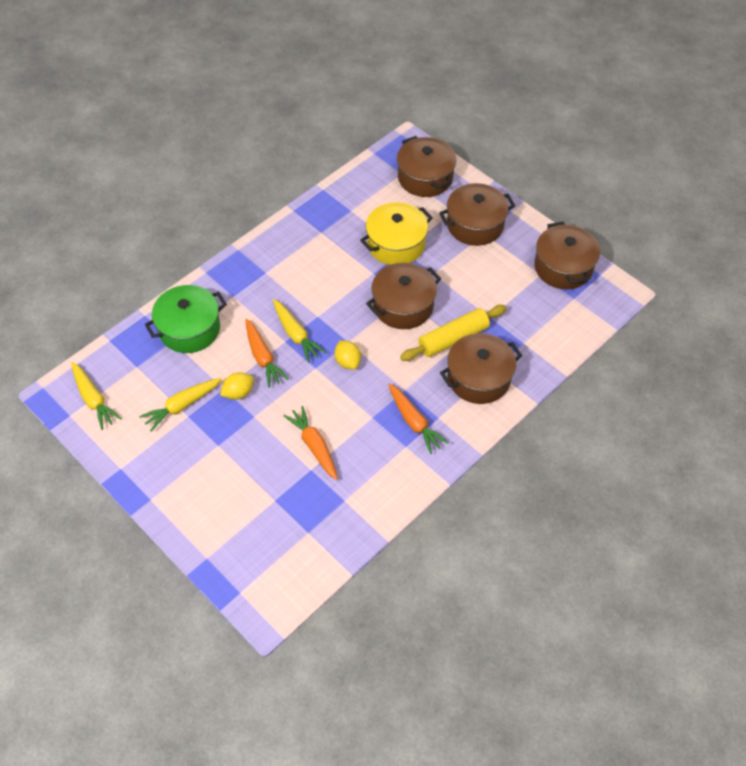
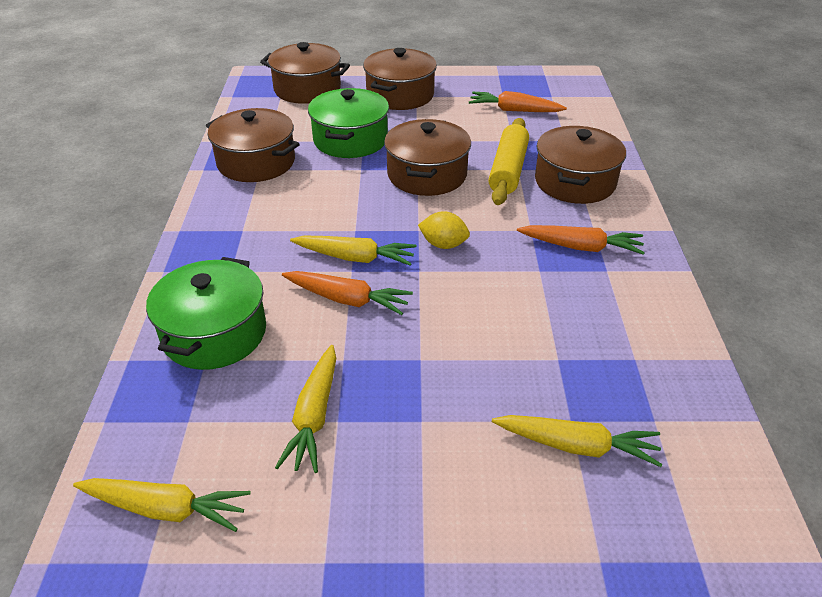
camera: 45 degrees left, 15 degrees down
(238, 393) = (367, 350): yellow lemon -> none
(261, 512) = (577, 446): none -> yellow carrot
(314, 446) = (526, 335): orange carrot -> orange carrot (514, 110)
(396, 244) = (350, 140): yellow pot -> green pot
(563, 267) = (511, 84): brown pot -> brown pot (256, 162)

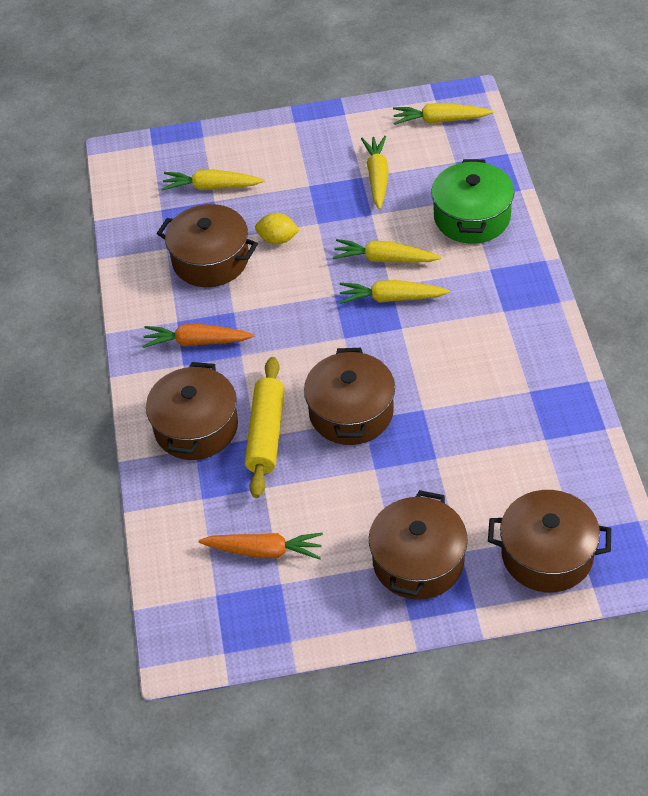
camera: 175 degrees right, 10 degrees up
(256, 162) = (539, 401): brown pot -> brown pot (210, 260)
(347, 299) = (384, 259): orange carrot -> yellow carrot
(350, 140) = (451, 456): green pot -> none
(443, 244) = (318, 325): yellow lemon -> yellow lemon (278, 239)

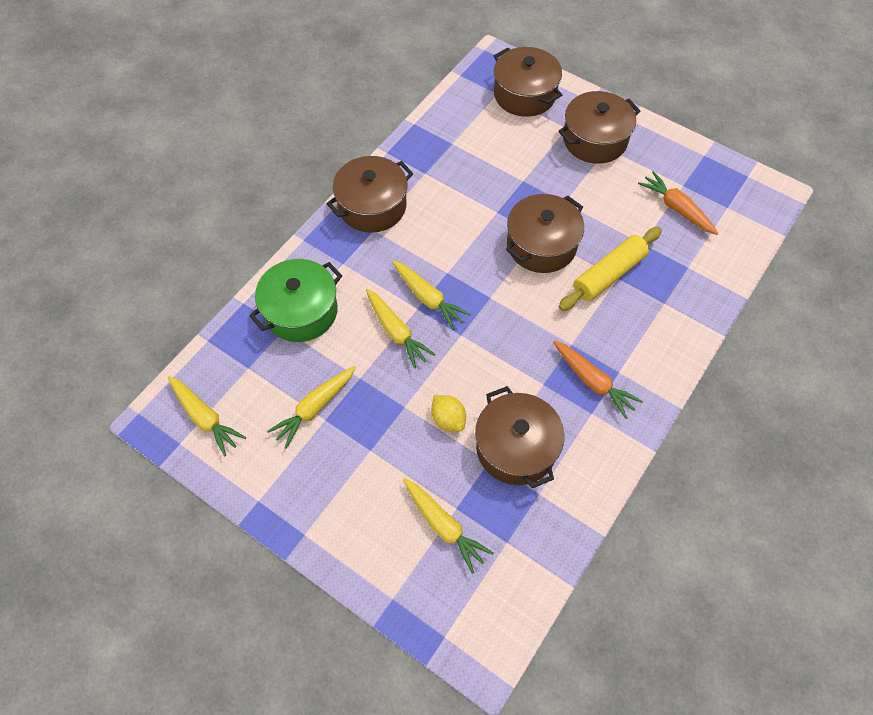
camera: 140 degrees left, 10 degrees up
(196, 427) = (651, 317): brown pot -> brown pot (372, 206)

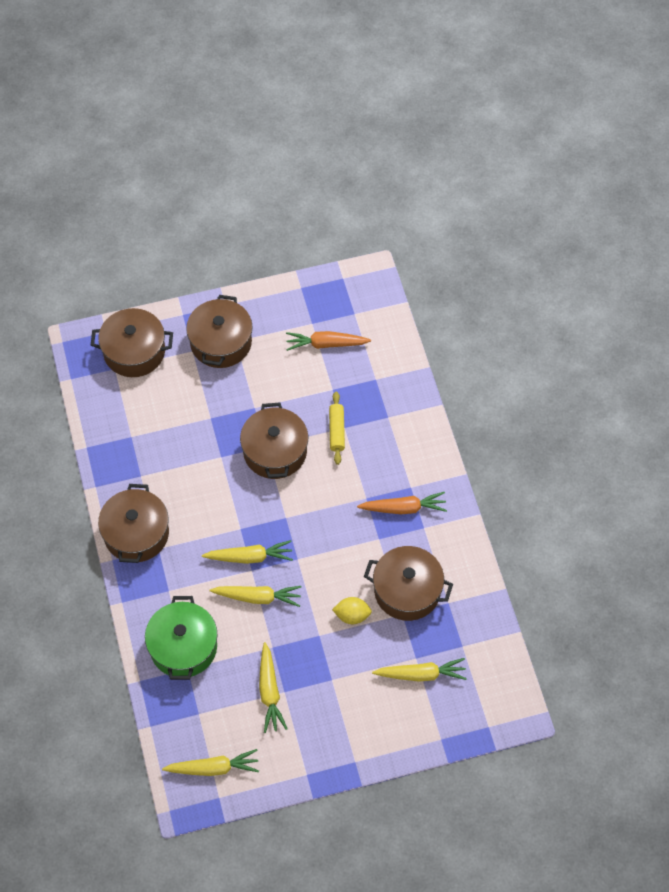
camera: 50 degrees left, 0 degrees up
(608, 274) = (336, 431): yellow rolling pin -> yellow rolling pin, size x0.65

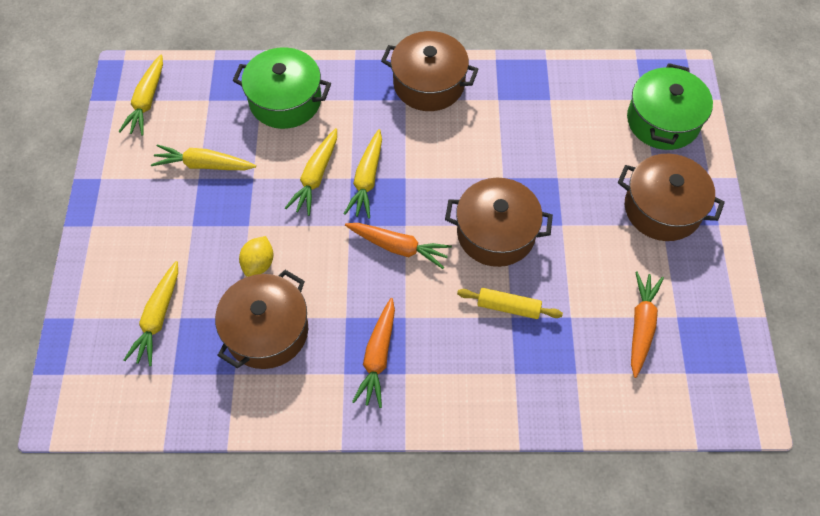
camera: 105 degrees right, 0 degrees up
(134, 352) = (663, 121): brown pot -> green pot
(307, 517) = (398, 247): none -> orange carrot

